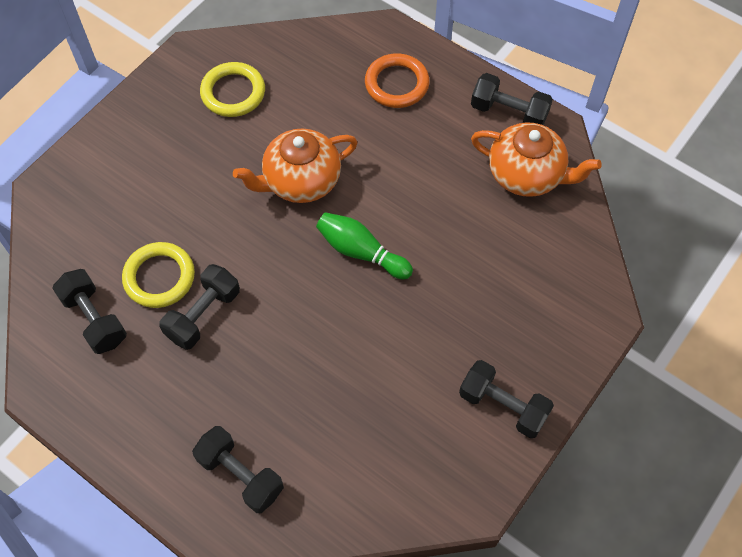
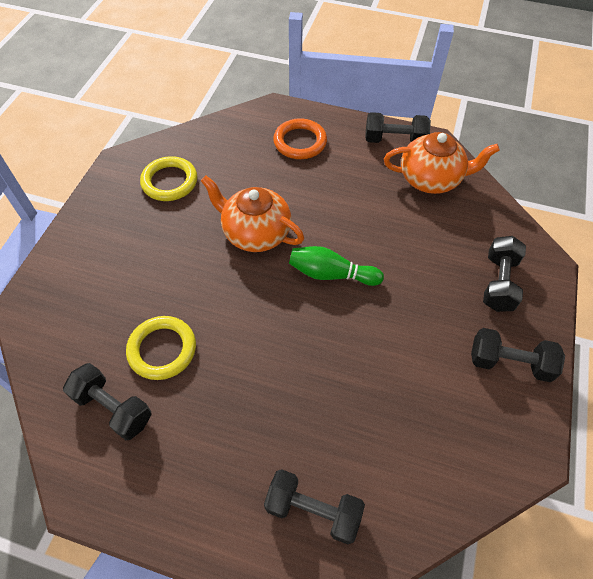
camera: 20 degrees left, 5 degrees down
(203, 315) = (216, 370): black dumbbell -> black dumbbell (498, 283)
(301, 181) = (255, 233): orange teapot -> orange teapot turned 75 degrees clockwise

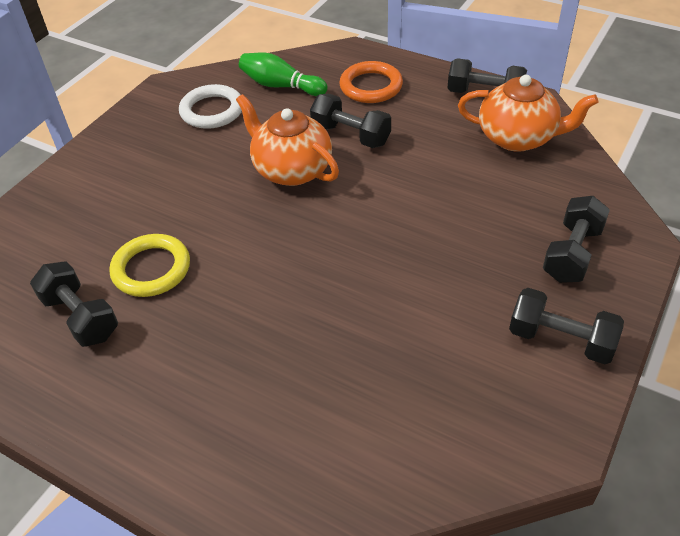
camera: 15 degrees right, 10 degrees down
(169, 182) = (212, 111): yellow ring -> white ring
(313, 510) = (269, 455): black dumbbell -> black dumbbell (351, 135)
(331, 274) = (366, 220): green bowling pin -> green bowling pin (281, 86)

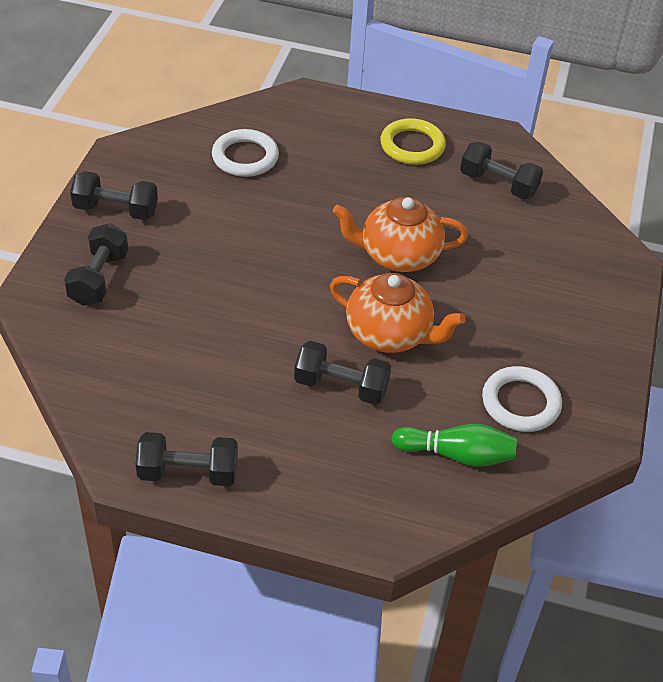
camera: 160 degrees right, 0 degrees up
(151, 269) = (467, 224): yellow ring -> yellow ring (412, 146)
(371, 86) = (339, 468): orange ring -> none
(383, 405) = (245, 157): none -> white ring
(518, 138) = (146, 406): orange teapot -> orange teapot (398, 255)

